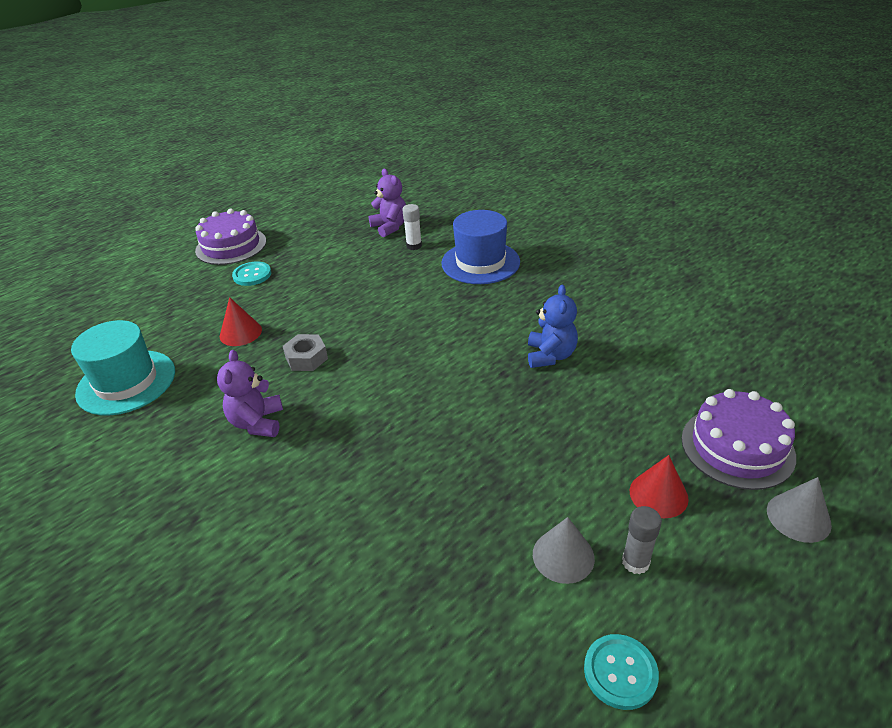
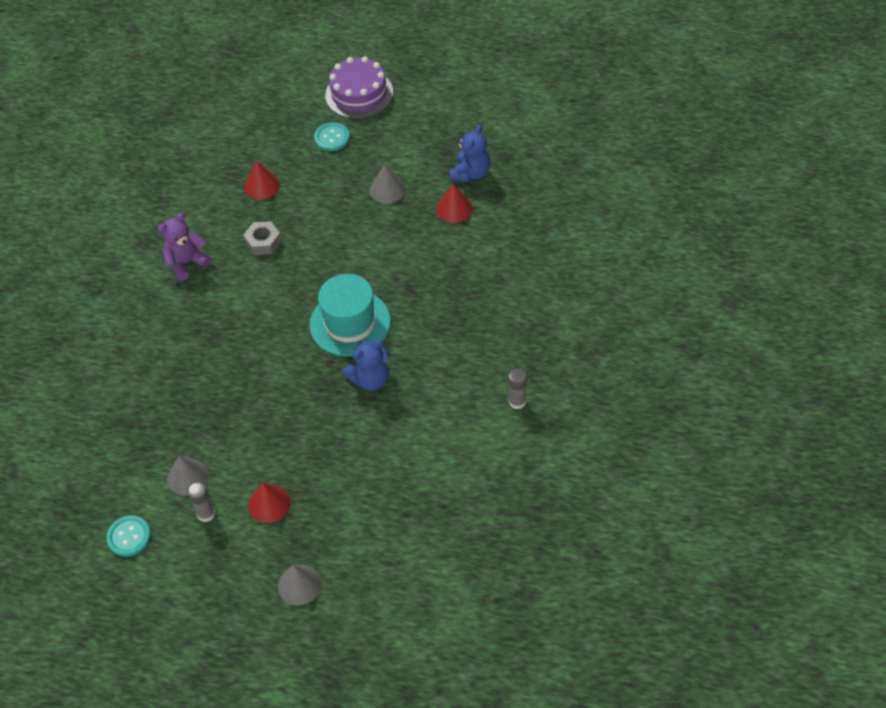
camera: 55 degrees right, 15 degrees up
(126, 382) = (172, 168): turquoise hat -> turquoise hat (350, 323)
(349, 268) = (387, 189): none -> grey cone
(390, 227) = (471, 173): purple teddy bear -> blue teddy bear
(414, 246) = (454, 208): white glue stick -> red cone
(480, 262) = (464, 268): blue hat -> none
(651, 287) = (517, 402): none -> grey glue stick
(737, 447) = (346, 531): purple cake -> none

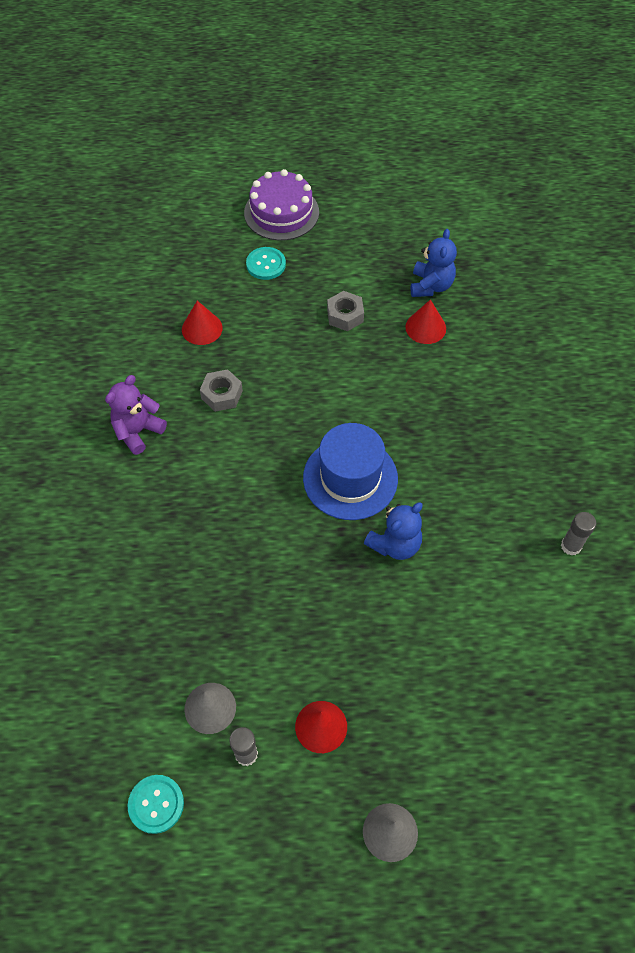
camera: 15 degrees left, 5 degrees up
(350, 323) = (350, 478): turquoise hat -> blue hat
(387, 189) = (345, 315): grey cone -> grey nut

